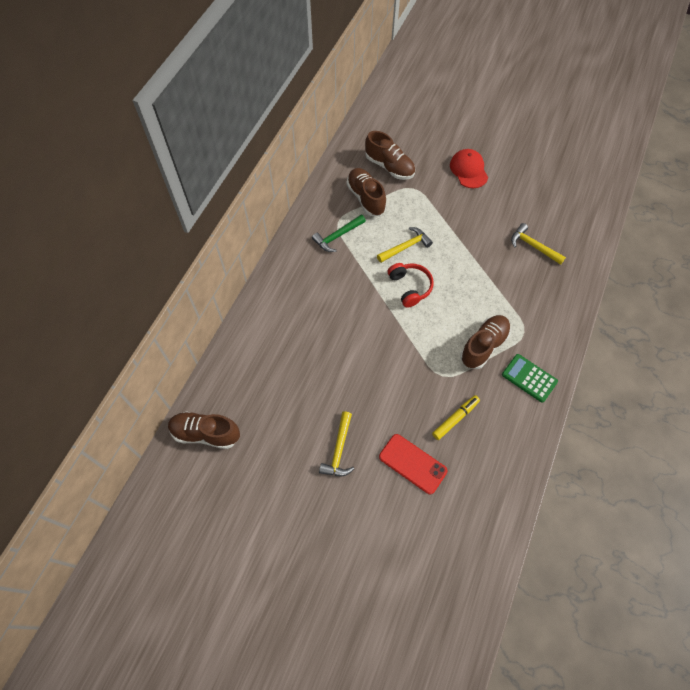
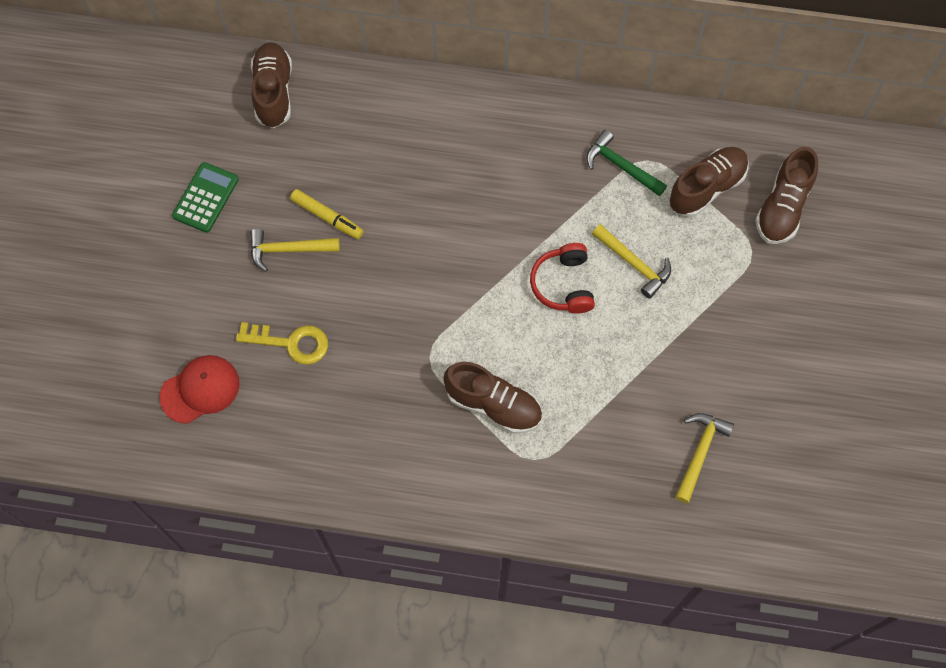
camera: 75 degrees right, 5 degrees up
(410, 287) = (563, 284): red headphones -> red headphones turned 120 degrees clockwise
(412, 464) = (291, 343): red phone -> yellow key
(455, 419) = (368, 385): yellow marker -> yellow marker (327, 217)
(468, 170) = (822, 328): red cap -> red cap (200, 389)
(529, 378) = (458, 476): green calculator -> green calculator (205, 198)

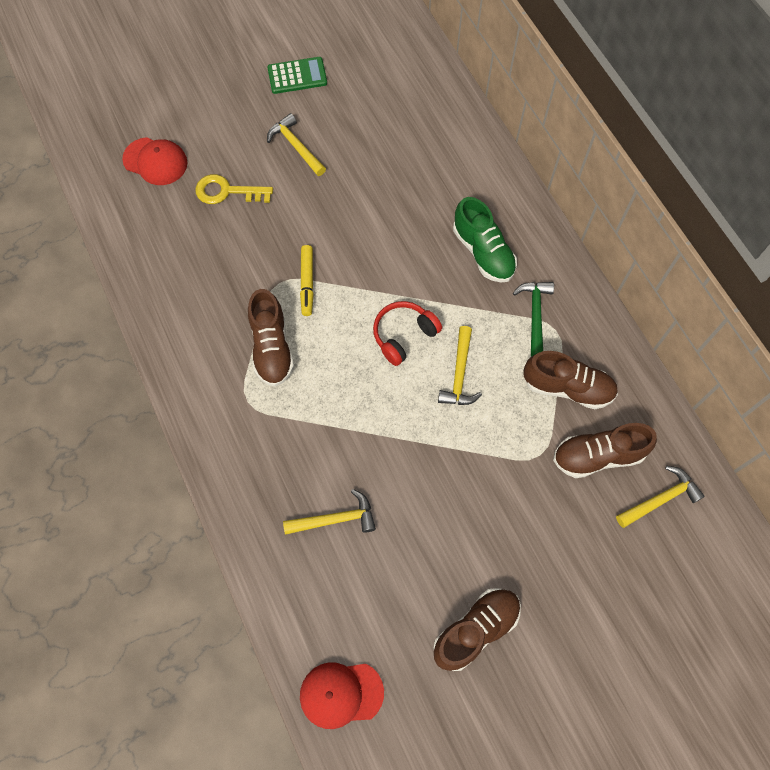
camera: 55 degrees right, 0 degrees up
(273, 92) = (408, 63): brown shoe -> brown shoe (476, 630)
(291, 343) = (227, 191): yellow key -> yellow key turned 120 degrees clockwise
(327, 217) = (338, 153): yellow marker -> yellow marker (307, 283)
(528, 165) = (483, 252): none -> green shoe
(850, 188) = (660, 499): none -> yellow hammer
(857, 544) = (341, 694): none -> red cap

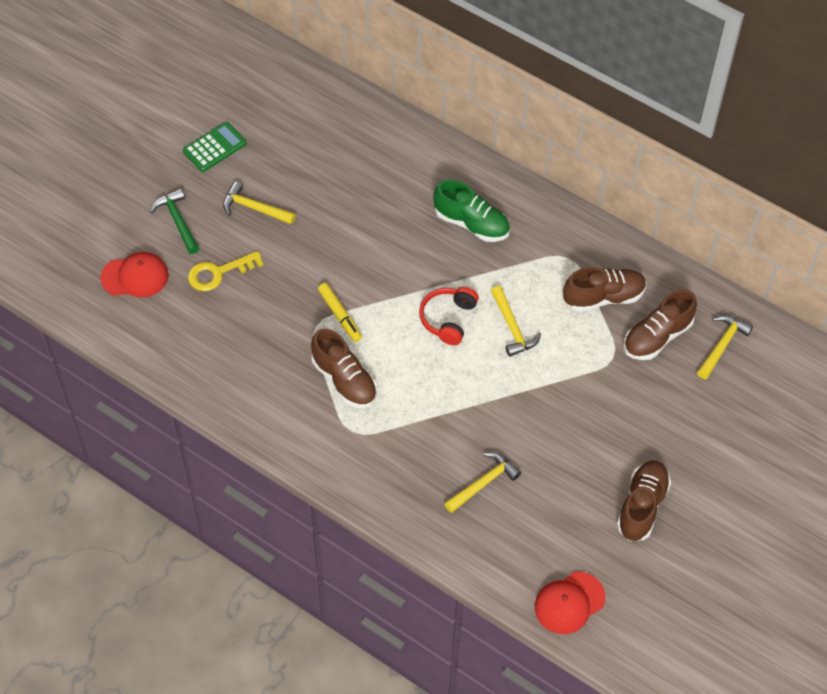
camera: 30 degrees left, 10 degrees down
(535, 314) = (544, 253): green hammer -> green hammer (177, 221)

